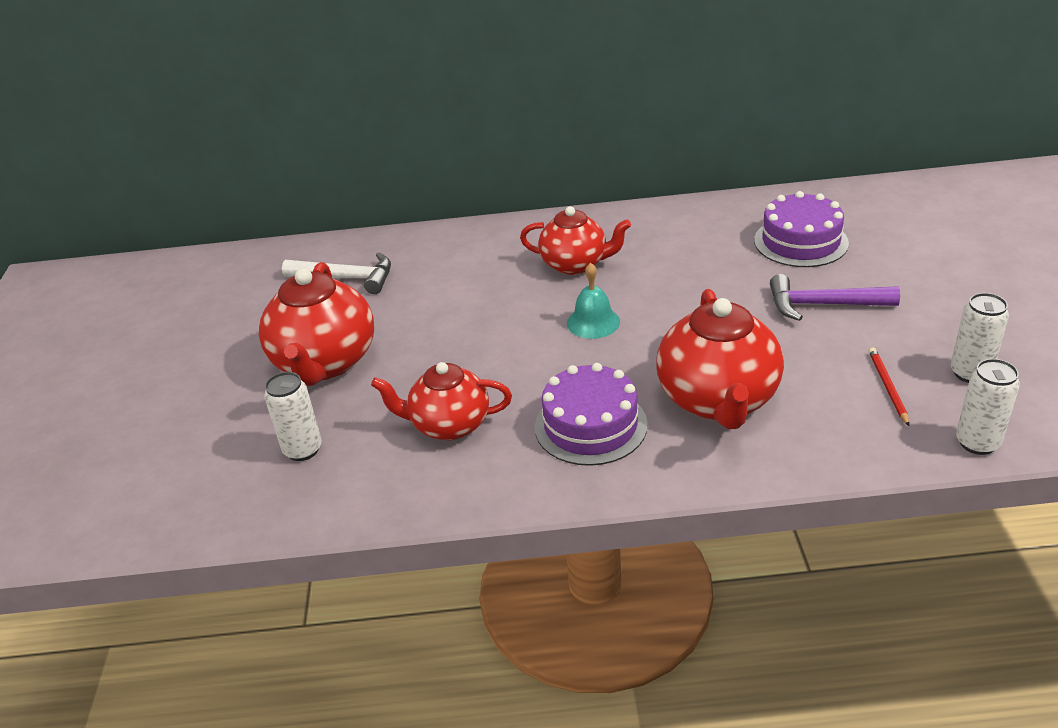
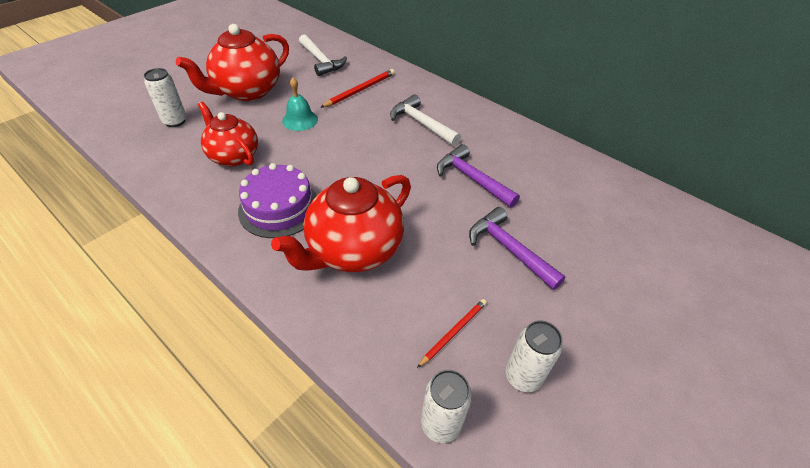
camera: 40 degrees right, 10 degrees up
(453, 277) = (360, 90): none -> red pencil
(575, 264) = (421, 124): red teapot -> white hammer
(593, 322) = (375, 159): turquoise bell -> turquoise bell (300, 120)
(704, 276) = (472, 179): none -> purple hammer
(800, 242) = (566, 202): purple cake -> none

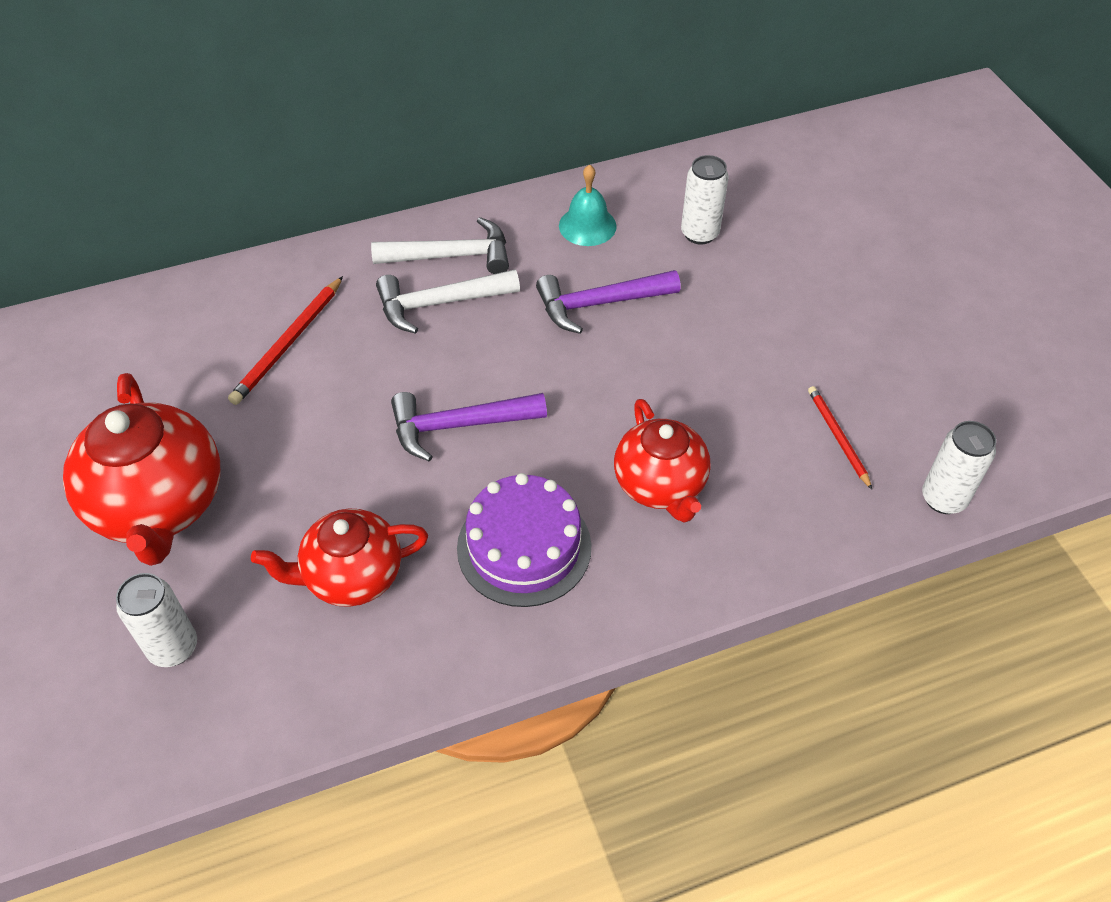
camera: 60 degrees left, 5 degrees up
(300, 120) = (314, 453): turquoise bell -> turquoise bell (587, 226)
(321, 61) = (145, 363): white hammer -> white hammer (451, 256)
(353, 250) = (660, 486): red teapot -> red teapot, size x0.66
(360, 90) = (289, 343): red pencil -> red pencil turned 135 degrees counterclockwise
(509, 249) = (744, 329): purple hammer -> purple hammer (459, 425)
(522, 376) = (917, 404): white can -> white can (699, 233)

